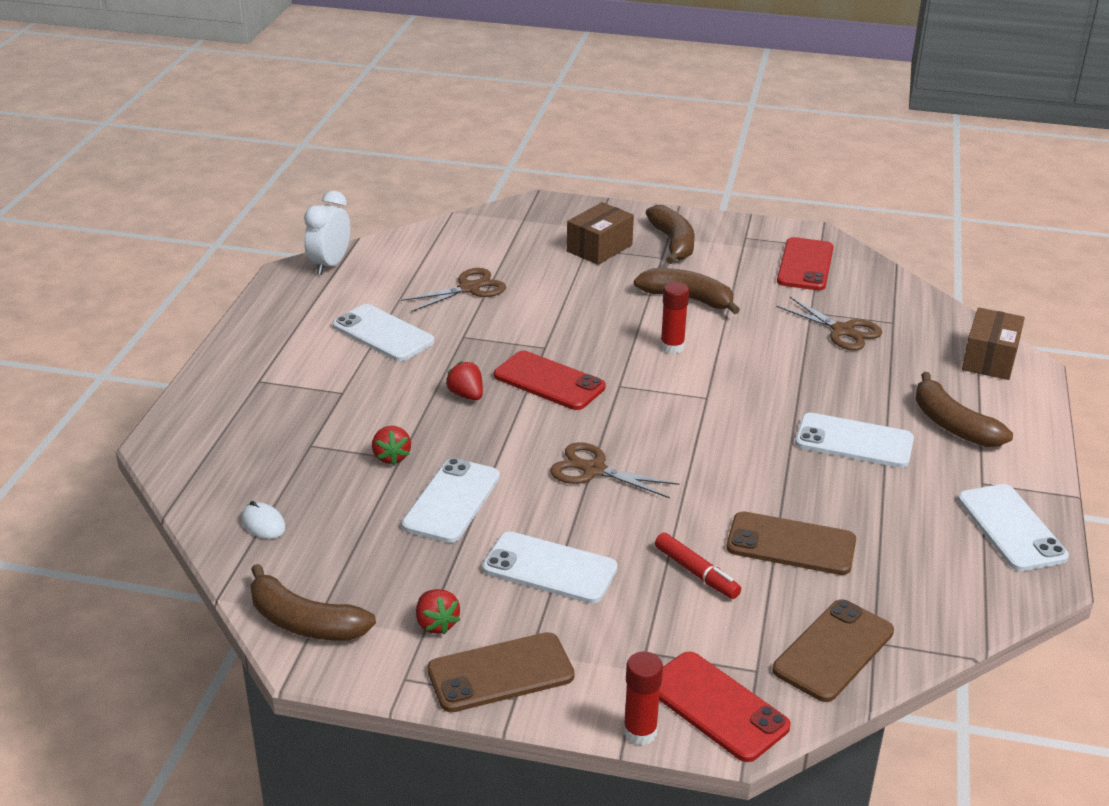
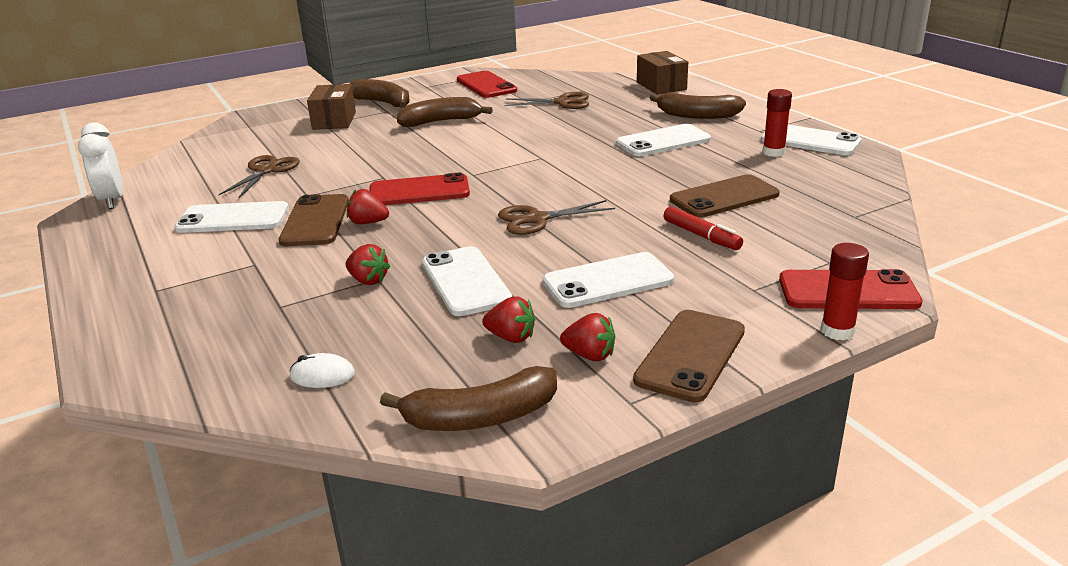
camera: 40 degrees left, 5 degrees down
(410, 573) = (511, 337): none -> red strawberry
(672, 347) = (473, 145): red glue stick -> red glue stick (773, 152)
(696, 573) = (701, 236): red marker -> red marker turned 45 degrees clockwise
(833, 650) = (845, 231): brown phone -> brown phone (315, 221)

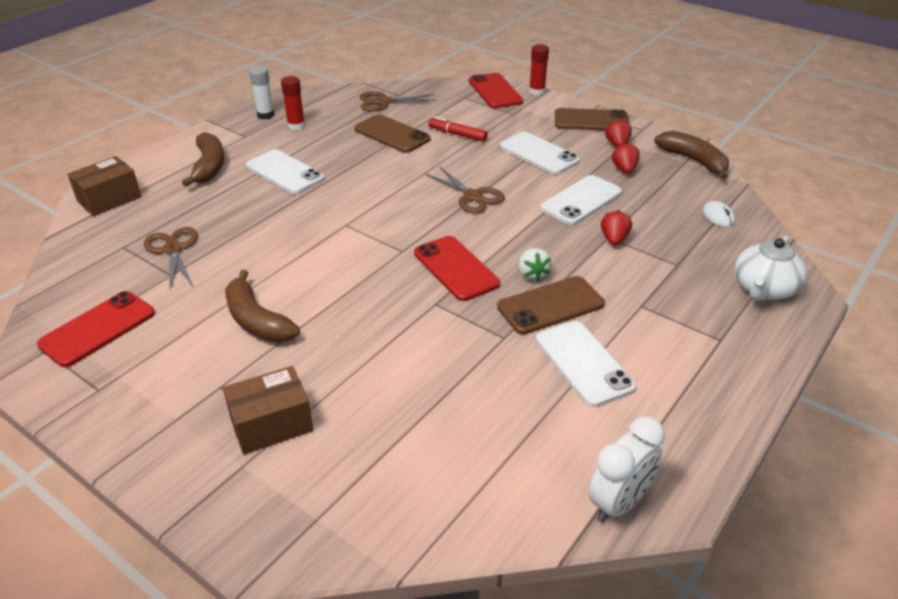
camera: 115 degrees left, 10 degrees up
(167, 347) = (763, 289): none -> white teapot
(266, 171) = (463, 402): brown scissors -> brown scissors (383, 102)
(368, 222) = (532, 274): red strawberry -> white strawberry
(383, 103) = (184, 405): brown banana -> none
(701, 236) = (457, 134): red marker -> red marker turned 90 degrees counterclockwise
(810, 141) = (265, 115): white phone -> white glue stick

